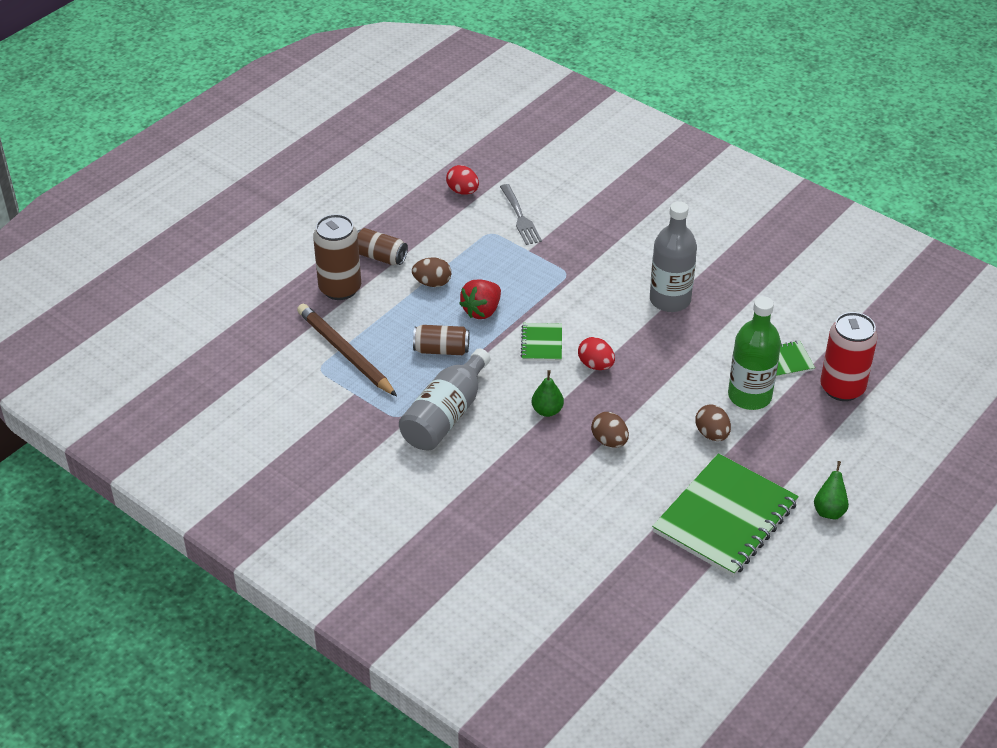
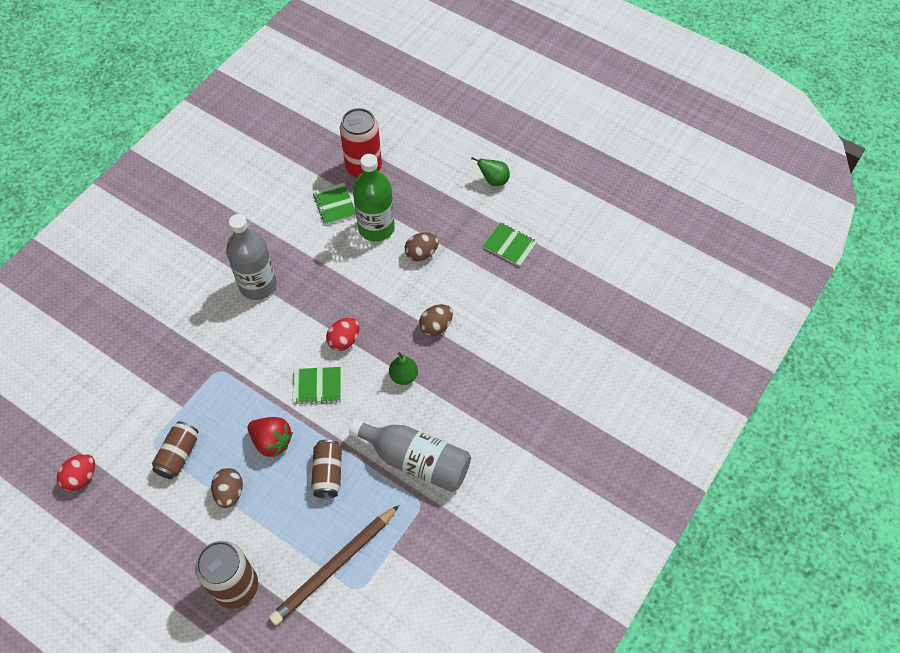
camera: 95 degrees left, 15 degrees up
(380, 257) = (185, 551): brown can -> brown can (178, 455)
(520, 217) = (129, 418): grey fork -> none
(725, 517) = (510, 245): green notebook -> green notebook, size x0.46

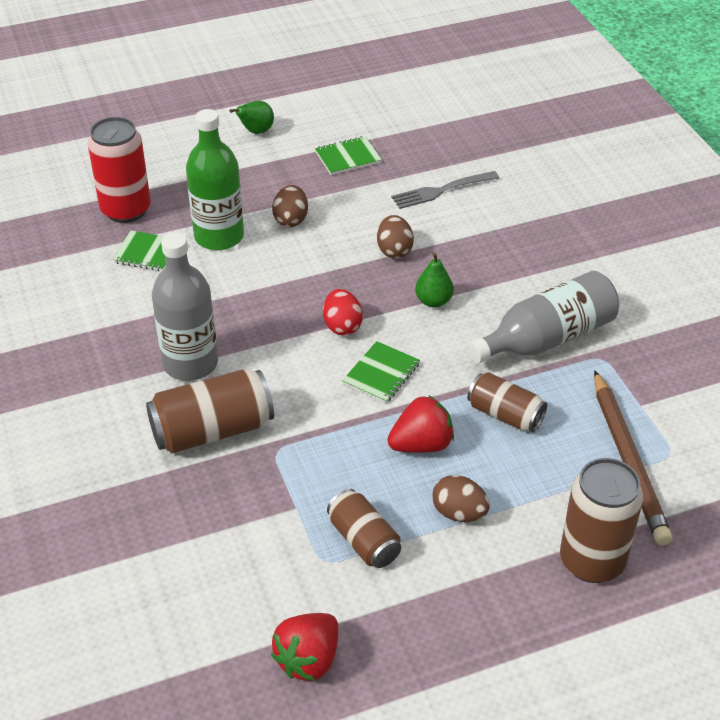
camera: 55 degrees left, 15 degrees down
(81, 477) = (308, 659): red egg -> red strawberry
(213, 330) = (212, 430): none -> brown can
(520, 318) = (442, 190): none -> grey fork

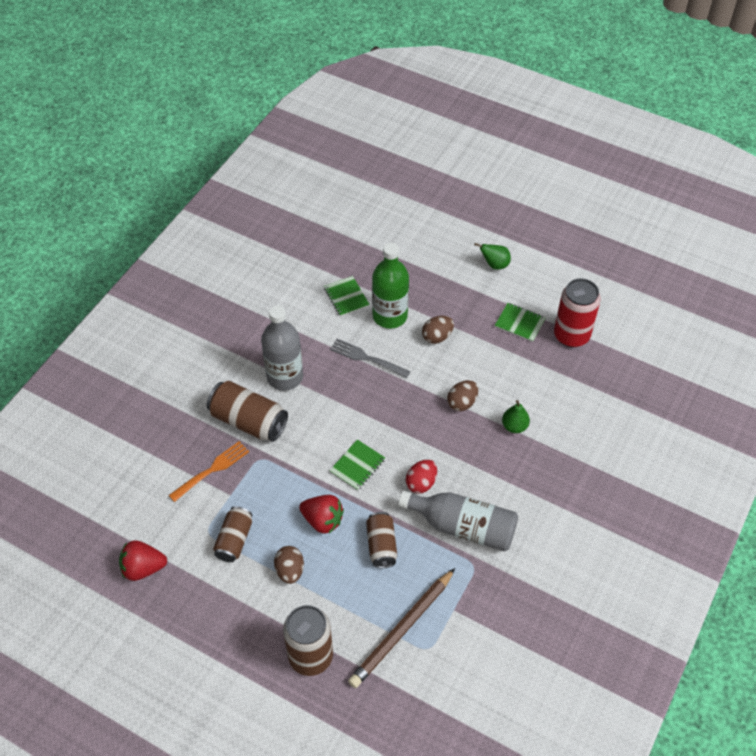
camera: 50 degrees right, 10 degrees up
(126, 210) = (368, 261): red can -> red can (571, 335)
(241, 505) = (211, 470): none -> orange fork
(342, 326) = (376, 422): red egg -> red egg (421, 483)
(381, 374) = (357, 466): green notebook -> green notebook turned 45 degrees counterclockwise
(433, 301) = (439, 450): green pear -> green pear (514, 426)
(442, 190) = (540, 389): grey fork -> grey fork (367, 358)

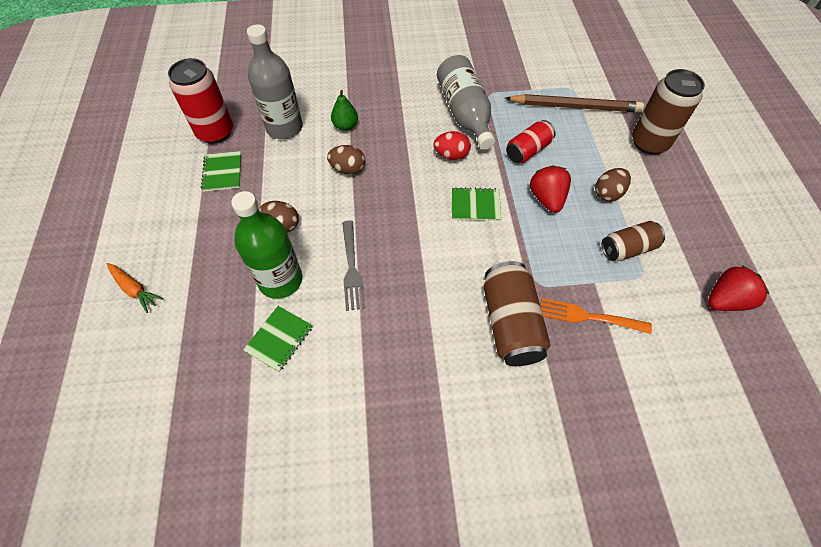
camera: 125 degrees left, 5 degrees up
(143, 568) = (725, 300): red strawberry -> red strawberry turned 75 degrees counterclockwise
(285, 377) = (432, 327): grey bottle -> grey bottle (284, 127)
(381, 545) = (528, 150): brown can -> red can
(444, 243) = (135, 289): none -> orange carrot
(494, 265) = (149, 227): green pear -> none

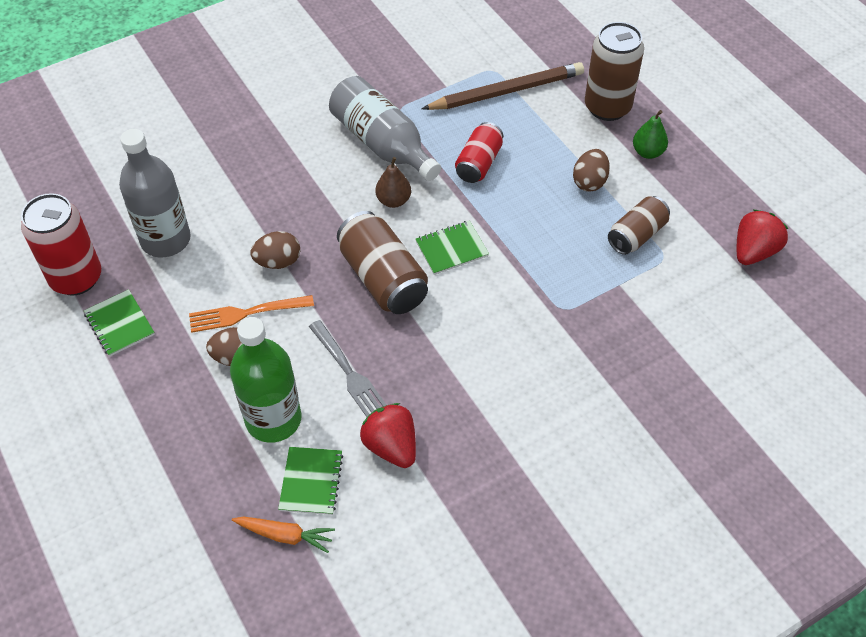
camera: 25 degrees left, 5 degrees down
(135, 289) = (99, 502): orange carrot -> orange carrot (285, 535)
(345, 126) = (243, 210): green pear -> green pear (648, 152)
(451, 155) = (393, 200): red egg -> brown pear
(510, 323) = (554, 361): brown can -> brown can (383, 278)
(546, 198) = (526, 212): red strawberry -> red strawberry (391, 446)
(589, 317) = (630, 322): orange fork -> orange fork (247, 313)

